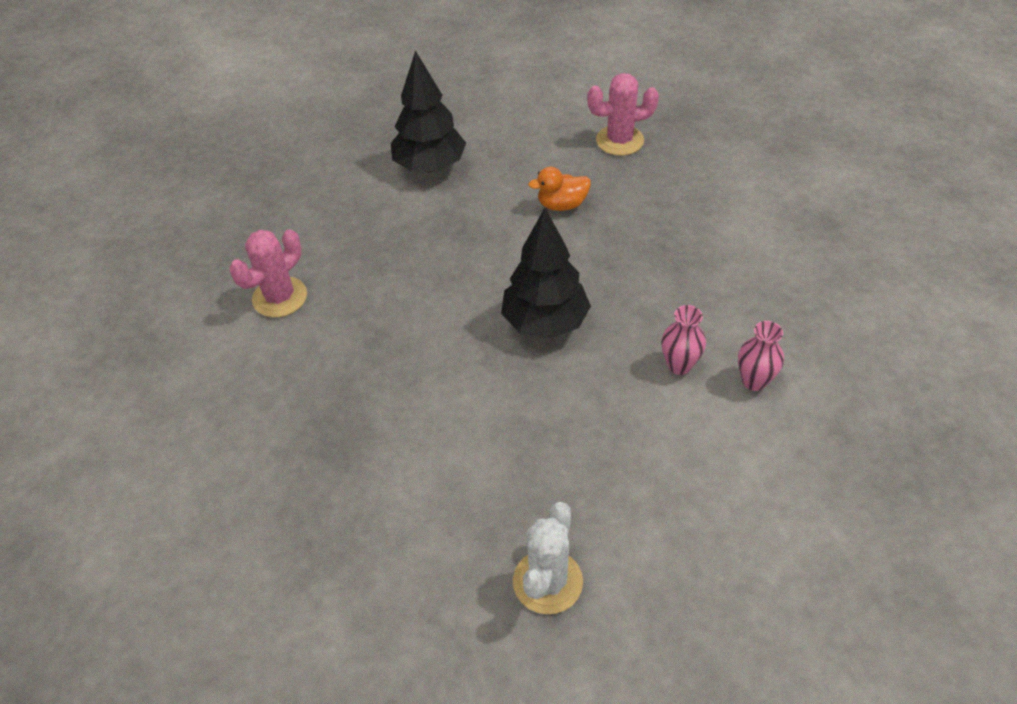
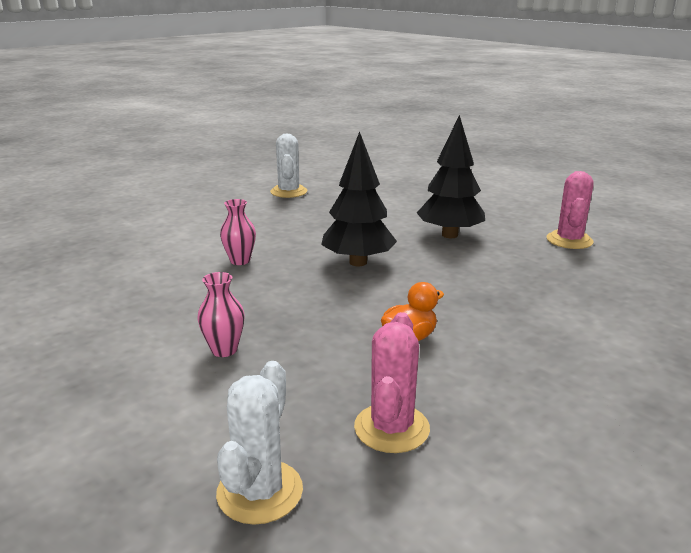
camera: 155 degrees right, 25 degrees down
(430, 166) = (591, 342): black tree -> black tree (450, 235)
(619, 140) = (391, 428): pink cactus -> pink cactus turned 45 degrees counterclockwise
(709, 125) = (260, 492): none -> white cactus
(754, 381) = (179, 263): pink vase -> pink vase (224, 350)

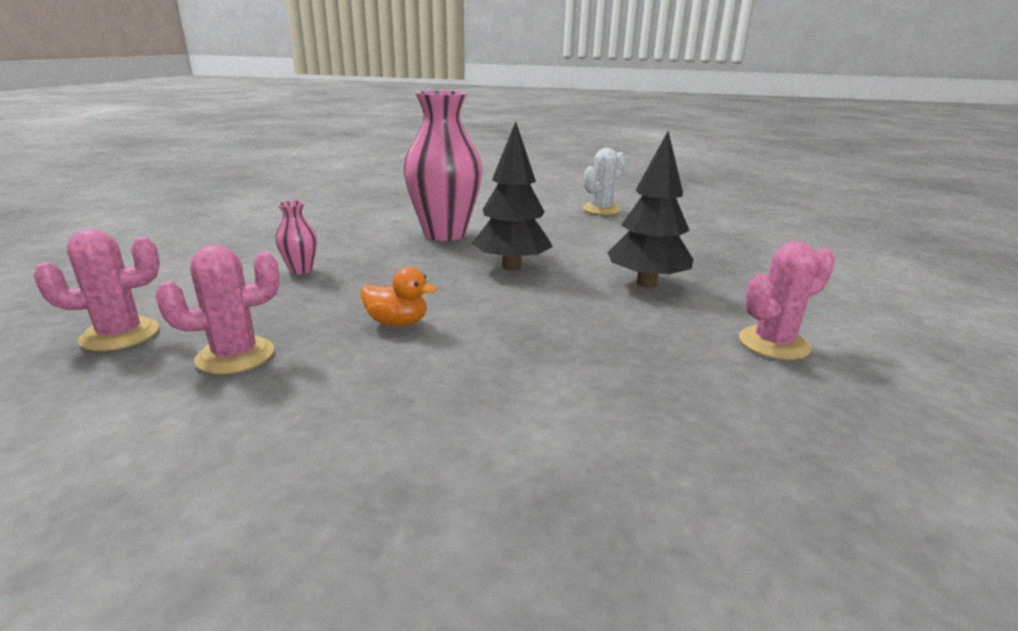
camera: 50 degrees right, 0 degrees up
(240, 261) = (445, 234): pink vase -> pink vase, size x2.33
(260, 492) = (120, 335): white cactus -> pink cactus

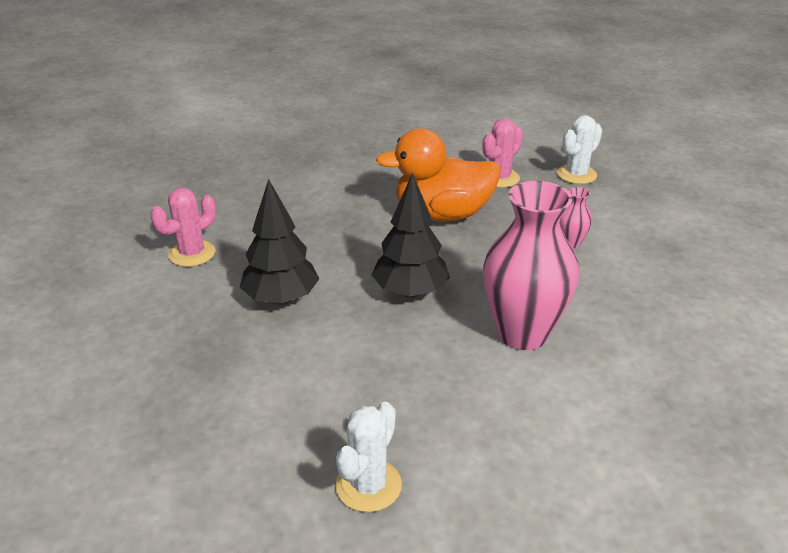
camera: 160 degrees right, 10 degrees up
(120, 335) = (576, 175): pink cactus -> white cactus
(397, 322) = (442, 215): orange duck -> orange duck, size x2.28

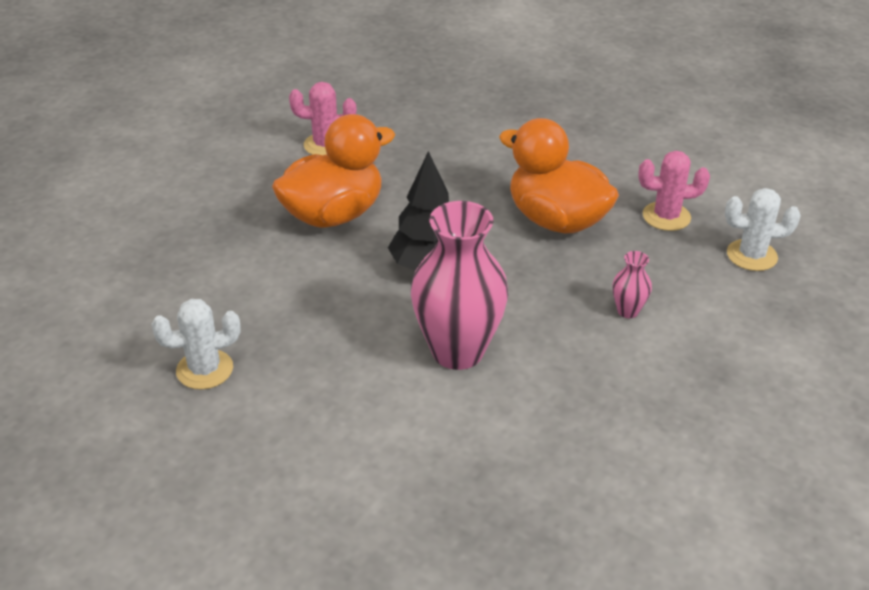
camera: 45 degrees right, 5 degrees up
(281, 299) = (333, 215): black tree -> orange duck

